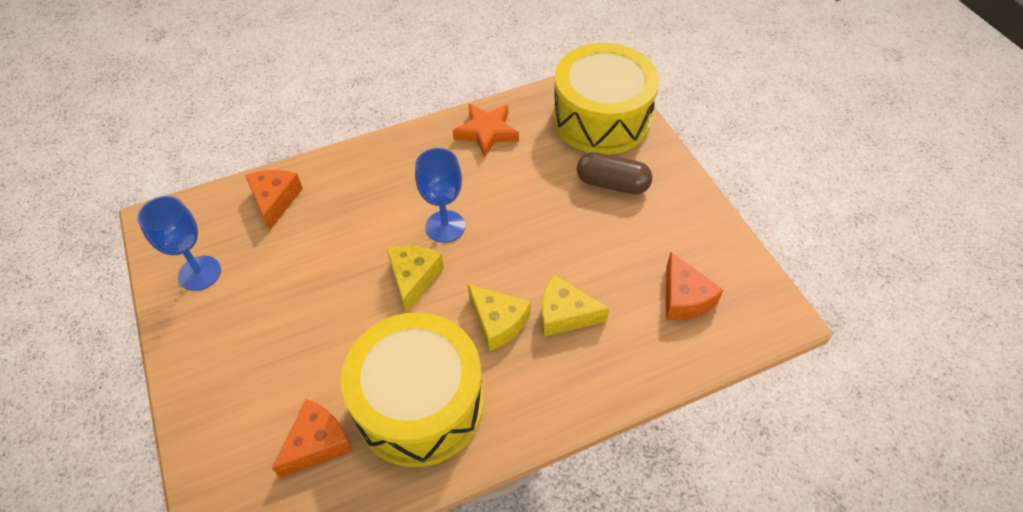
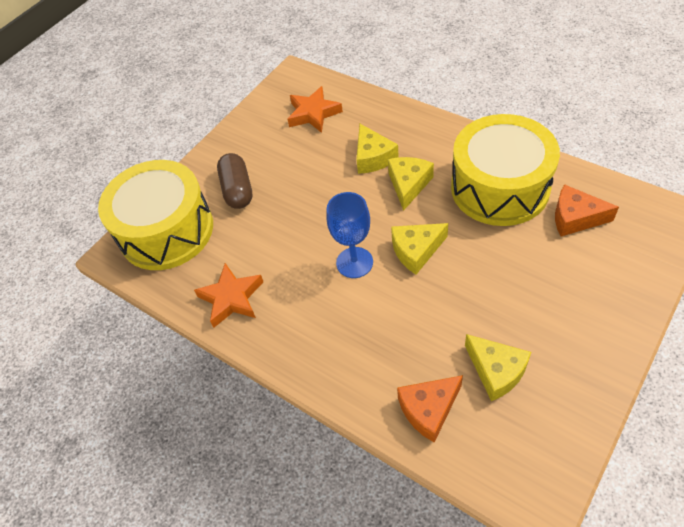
camera: 115 degrees left, 0 degrees up
(199, 273) = (546, 404): blue goblet -> none
(255, 260) = (496, 371): none -> yellow cheese
(684, 298) = (313, 113): orange cheese -> orange star

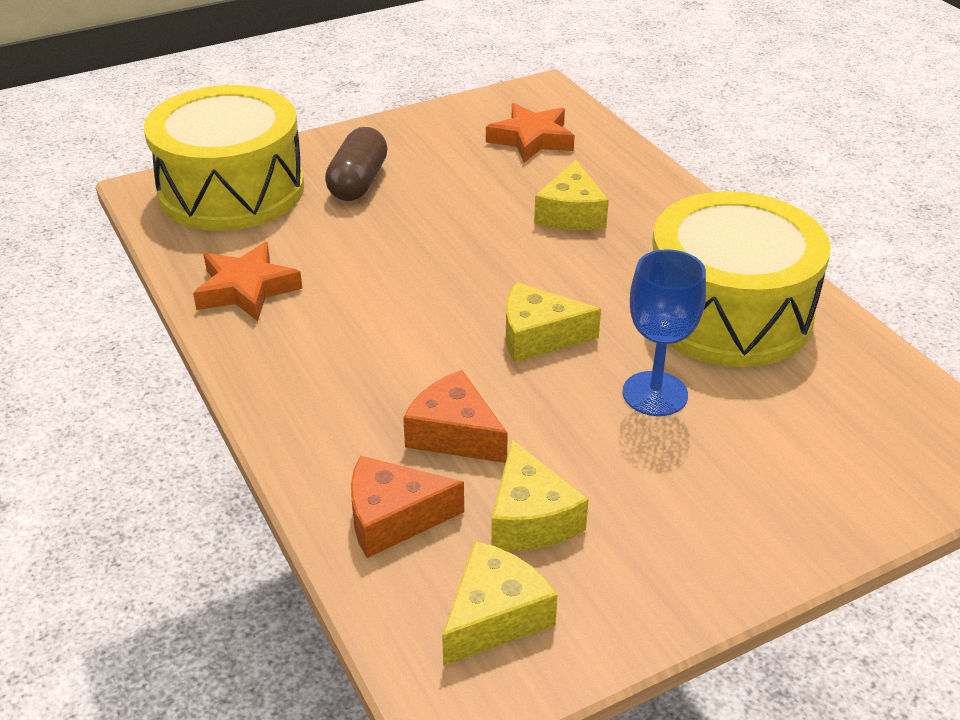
camera: 20 degrees right, 15 degrees down
(354, 262) = (440, 315): blue goblet -> blue goblet (655, 394)
(408, 185) = (594, 261): yellow cheese -> yellow cheese (494, 616)
(575, 218) = (816, 392): orange cheese -> orange cheese (454, 434)

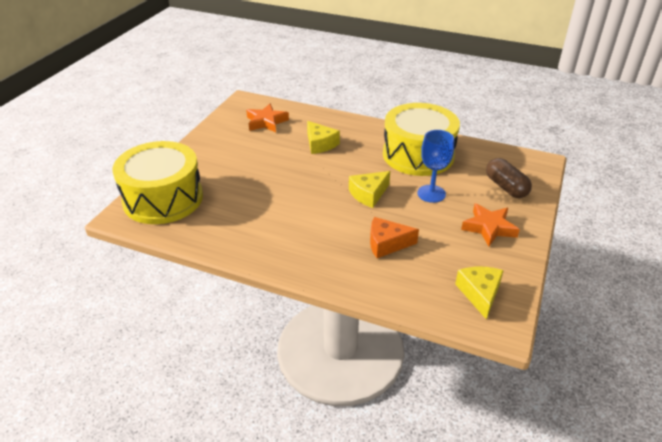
camera: 40 degrees left, 0 degrees up
(246, 289) = (230, 235): orange star -> orange star (489, 228)
(358, 182) = (217, 169): brown capsule -> brown capsule (506, 187)
(393, 518) = (406, 284): orange cheese -> none
(530, 518) = (448, 256): yellow cheese -> none

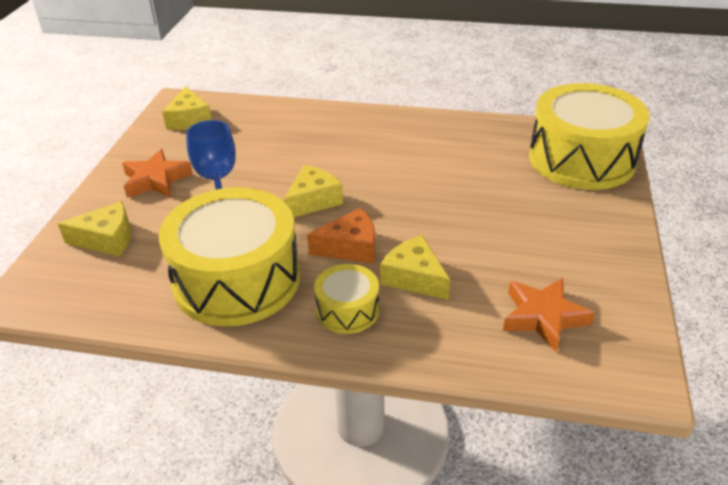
camera: 170 degrees right, 0 degrees up
(359, 135) = (347, 310): none -> yellow drum
(387, 244) = (284, 148): orange cheese -> orange cheese (350, 247)
(506, 187) = (107, 239): brown capsule -> yellow cheese

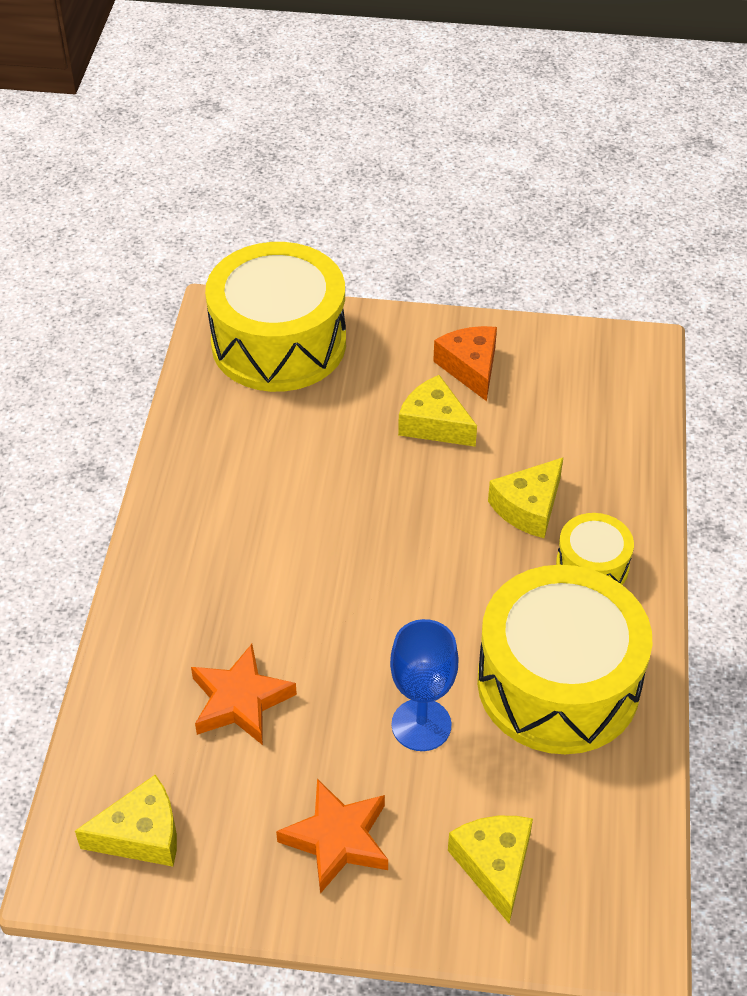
camera: 95 degrees left, 10 degrees up
(313, 201) = (383, 620): yellow cheese -> yellow cheese (434, 424)
(350, 247) = (481, 570): orange cheese -> orange cheese (470, 367)
(543, 317) = (574, 404): orange star -> orange star (240, 701)

